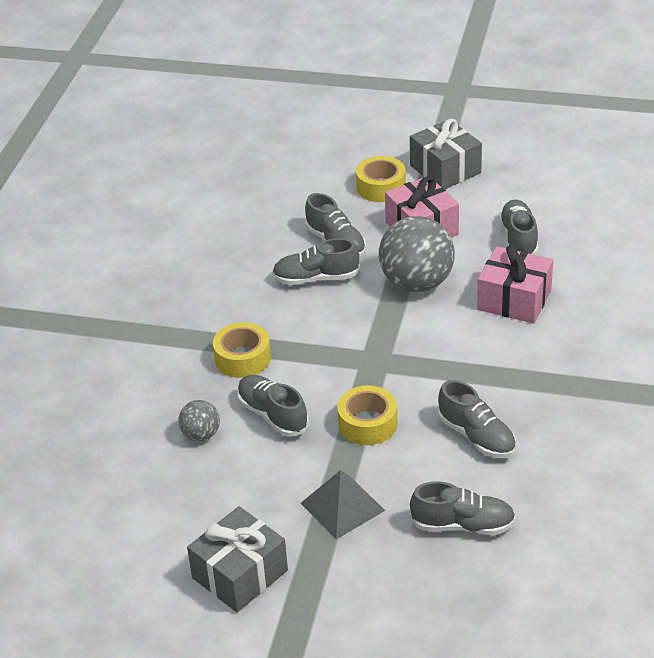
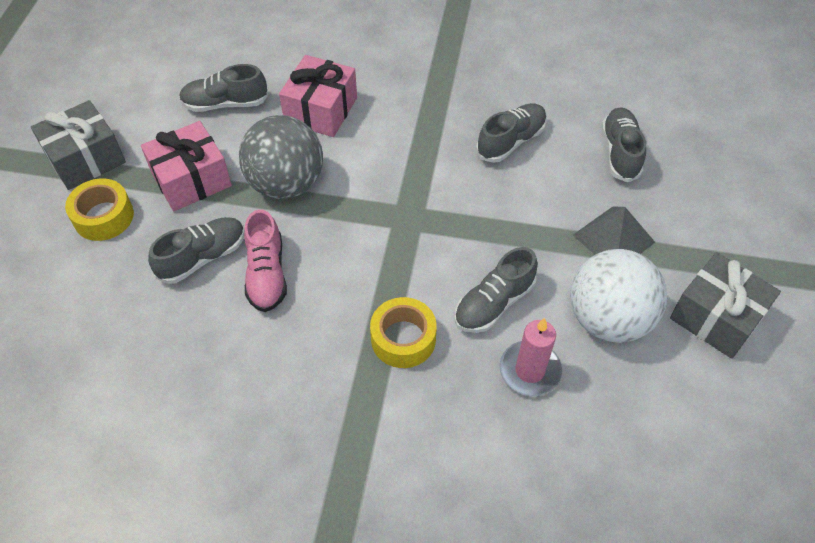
camera: 95 degrees left, 15 degrees up
(201, 435) = (529, 370): grey ball -> pink candle
(247, 492) = (608, 319): none -> white ball
(316, 278) = (266, 274): grey shoe -> pink shoe
(367, 423) = (500, 221): yellow tape -> none

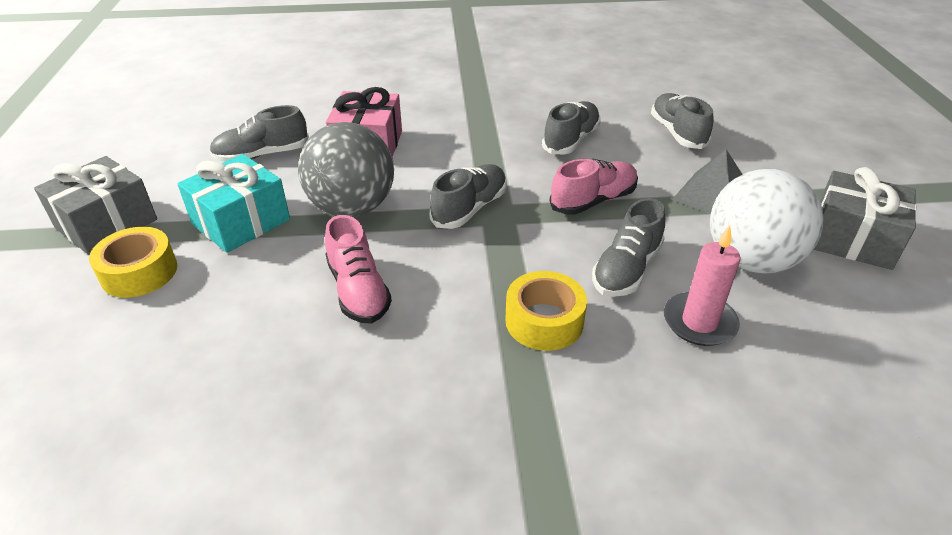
camera: 15 degrees left, 15 degrees down
(191, 180) = (241, 222): pink gift -> turquoise gift
(203, 257) = (275, 289): grey shoe -> grey shoe (470, 209)
(499, 221) = (593, 201): none -> pink shoe

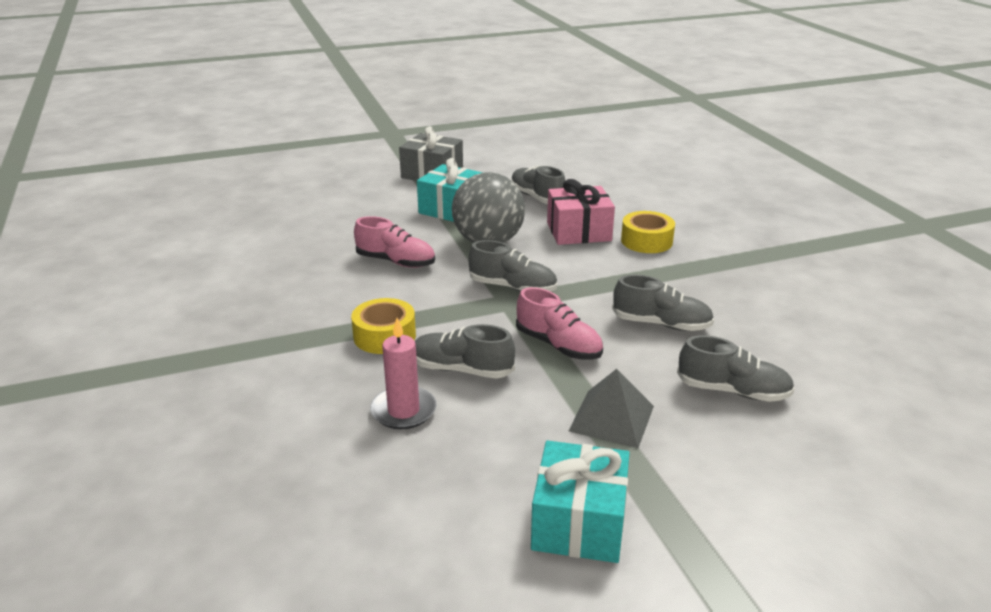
camera: 75 degrees right, 10 degrees down
(139, 272) = (390, 194): yellow tape -> yellow tape (646, 241)
(358, 290) = (396, 262): pink shoe -> pink shoe turned 120 degrees counterclockwise
(677, 133) = (733, 391): grey shoe -> grey shoe turned 45 degrees clockwise
(751, 260) = (504, 442): white ball -> none
(852, 239) = (579, 522): grey gift -> turquoise gift

